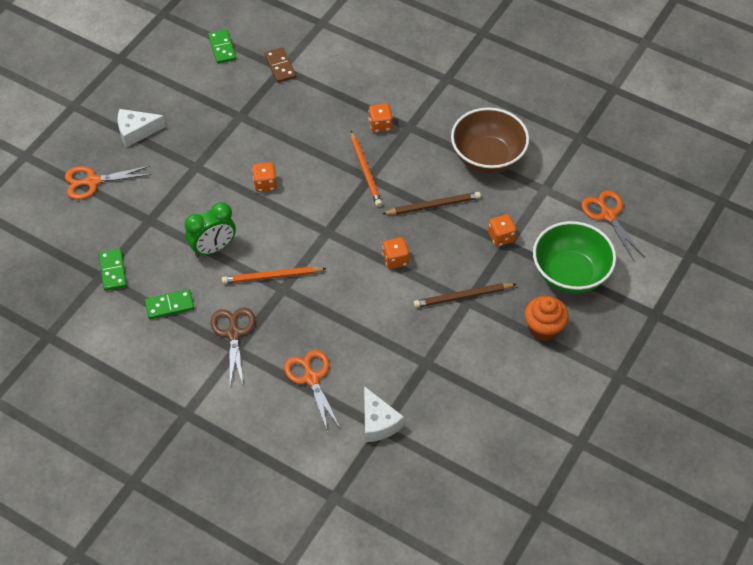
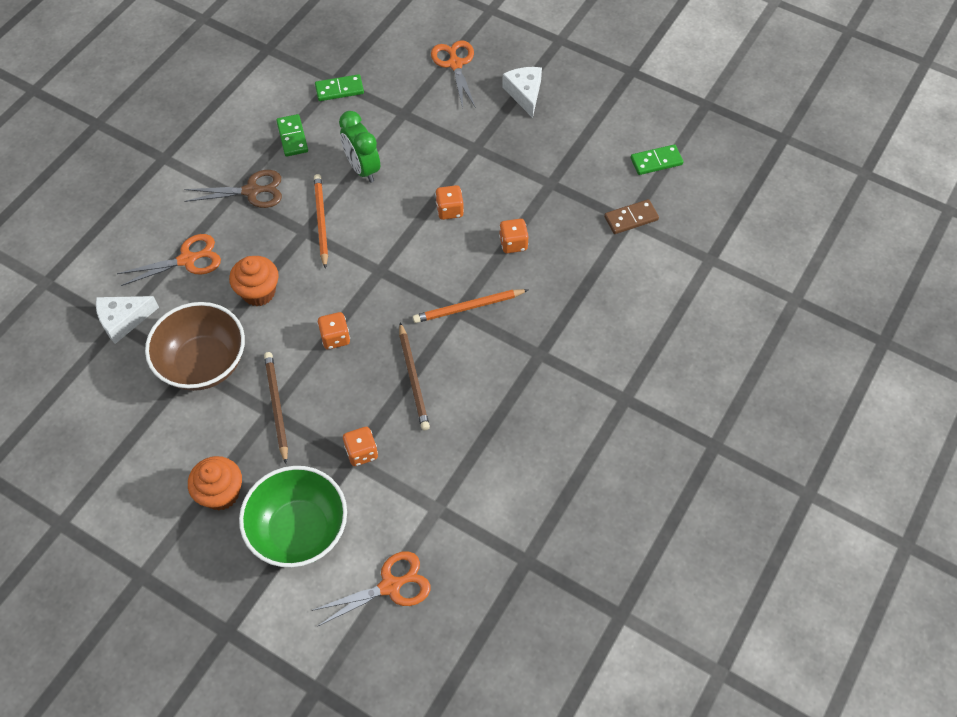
camera: 90 degrees right, 5 degrees up
(349, 319) = (258, 292): none -> orange cupcake
(380, 125) = (541, 323): orange dice -> orange dice (513, 243)
(487, 157) = (490, 442): brown bowl -> brown bowl (203, 363)

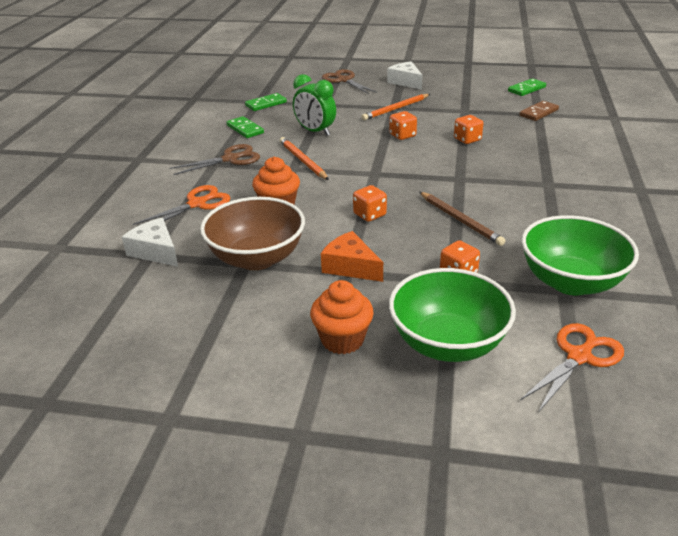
camera: 20 degrees left, 25 degrees down
(123, 320) = (156, 251): white cheese -> white cheese turned 90 degrees clockwise
(276, 406) = (350, 267): brown pencil -> orange cheese
(450, 501) = (571, 282): none -> green bowl
(455, 64) = (344, 80): orange scissors -> brown scissors
(468, 307) = (466, 175): orange pencil -> orange pencil (396, 109)

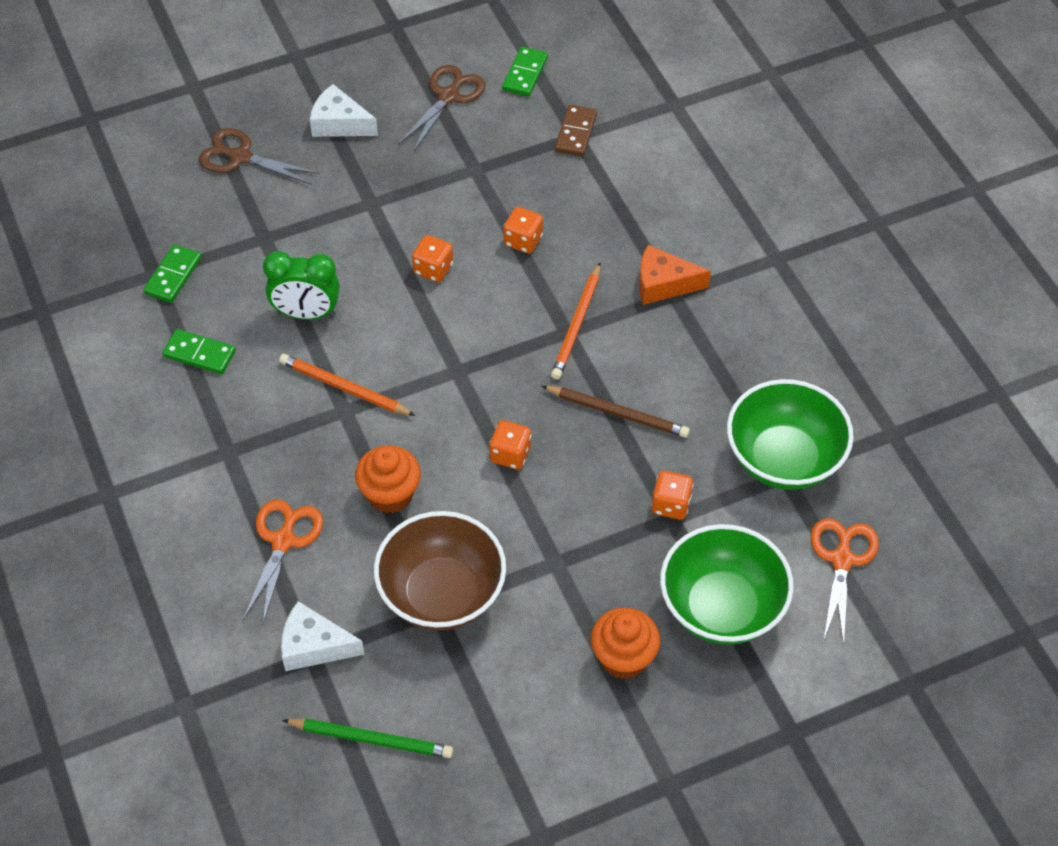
camera: 35 degrees left, 20 degrees up
(130, 307) = (371, 739): none -> green pencil
(230, 159) = (241, 431): brown scissors -> brown scissors (448, 96)
(350, 267) = (554, 552): orange cheese -> orange cheese (663, 284)
(396, 109) = (377, 205): orange pencil -> orange pencil (577, 324)

